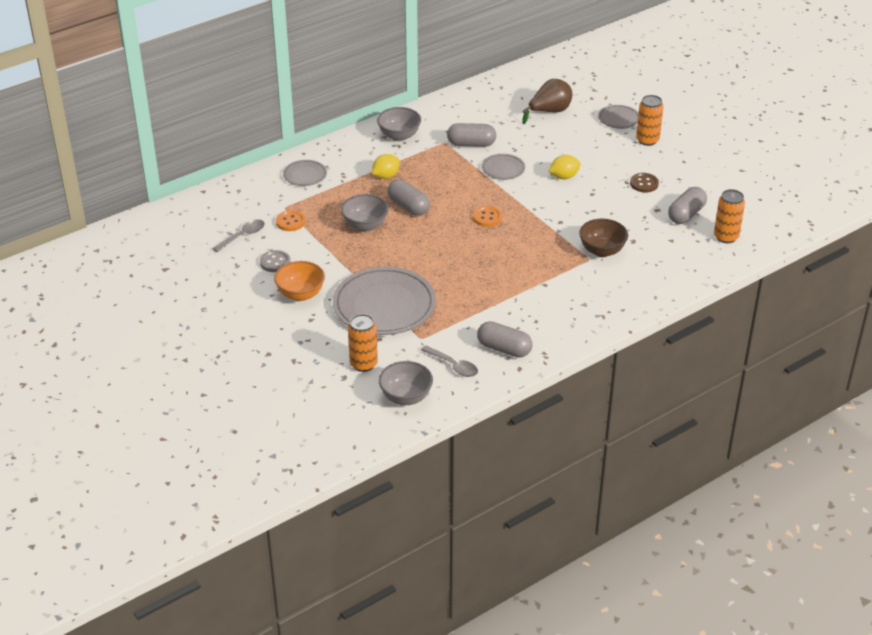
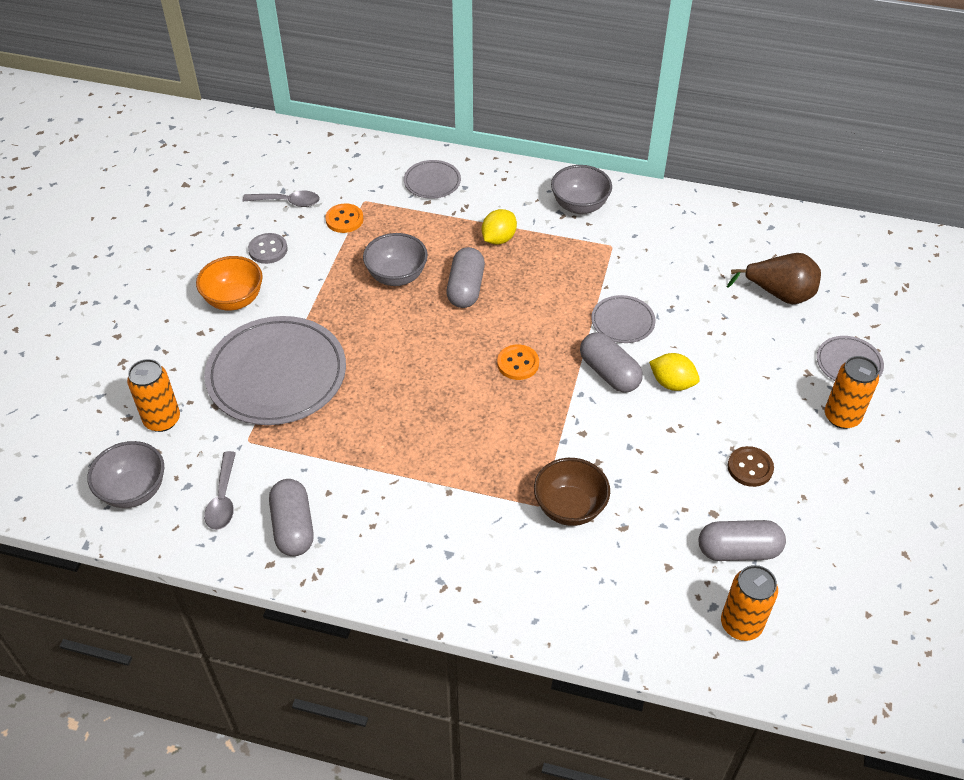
camera: 50 degrees right, 10 degrees up
(386, 176) = (498, 239): yellow lemon -> yellow lemon turned 60 degrees counterclockwise
(471, 144) = (635, 268): grey capsule -> grey capsule (609, 373)

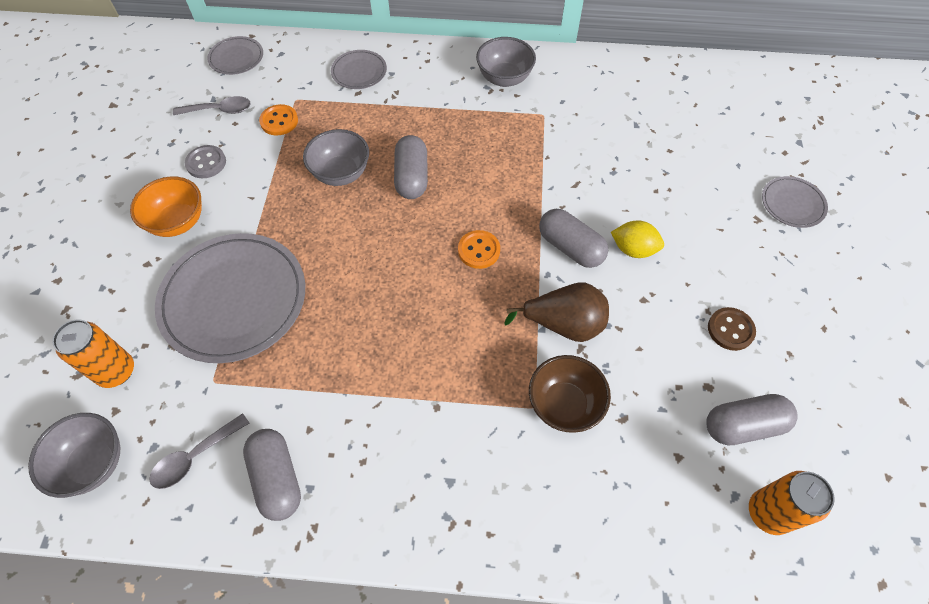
camera: 10 degrees left, 10 degrees up
(223, 499) = (195, 457): grey spoon -> grey spoon turned 60 degrees clockwise
(498, 239) = (434, 121): yellow lemon -> none
(622, 321) = (571, 191): grey plate -> grey plate (236, 58)
(779, 294) = (710, 142): brown pear -> brown pear (564, 324)
(842, 417) = (801, 261): orange can -> none

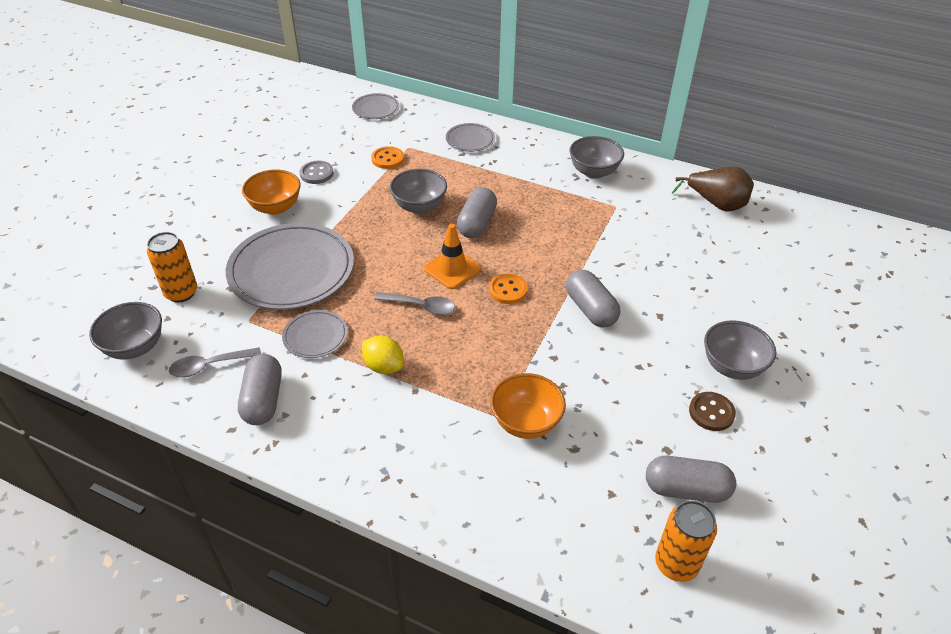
camera: 20 degrees right, 15 degrees down
(219, 110) = (344, 141): grey spoon -> grey spoon (421, 306)
(410, 242) = (452, 269): none -> orange traffic cone
(564, 324) = (555, 364): brown pear -> brown pear (716, 204)
(564, 405) = (526, 422): brown bowl -> orange bowl
(633, 249) = (648, 326): yellow lemon -> yellow lemon (384, 366)
(727, 270) = (732, 367): none -> grey bowl
(792, 204) = (825, 332): grey plate -> grey plate (315, 336)

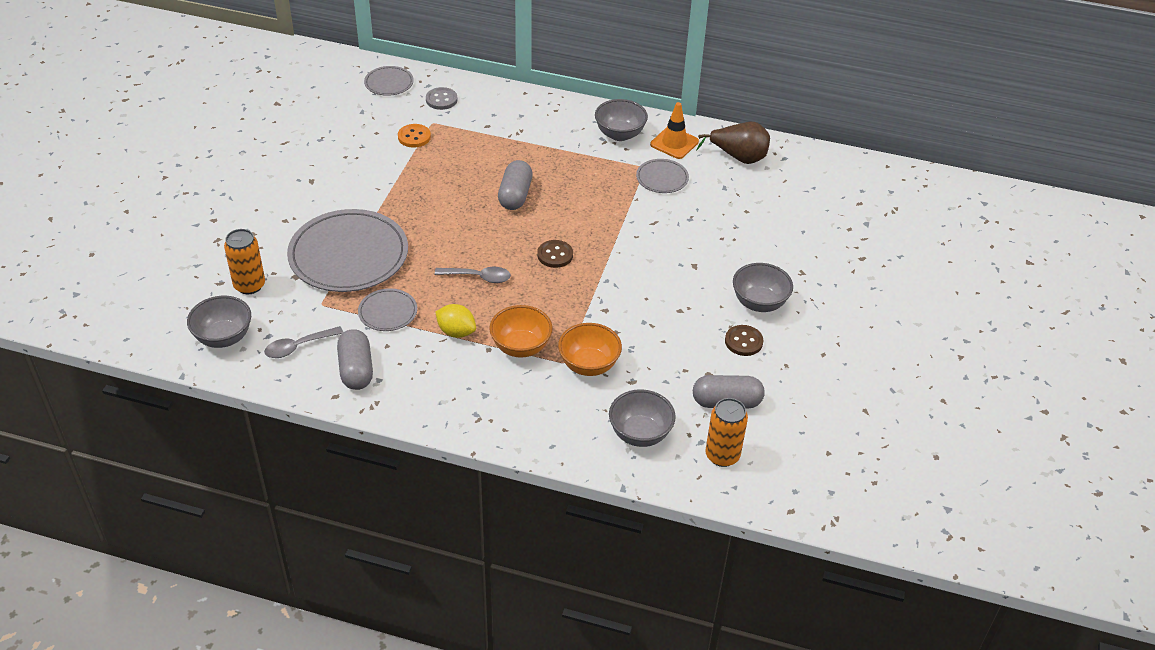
camera: 10 degrees left, 0 degrees up
(275, 207) = (315, 196): orange bowl -> orange bowl (521, 347)
(316, 173) = (346, 158): grey button -> grey button (441, 100)
(419, 206) = (456, 183): grey bowl -> grey bowl (640, 434)
(452, 269) = (500, 240): orange traffic cone -> orange traffic cone (674, 143)
(470, 140) = (493, 110): grey plate -> grey plate (662, 178)
(508, 290) = (555, 255): orange button -> brown button
(590, 309) = (632, 265): grey capsule -> none

